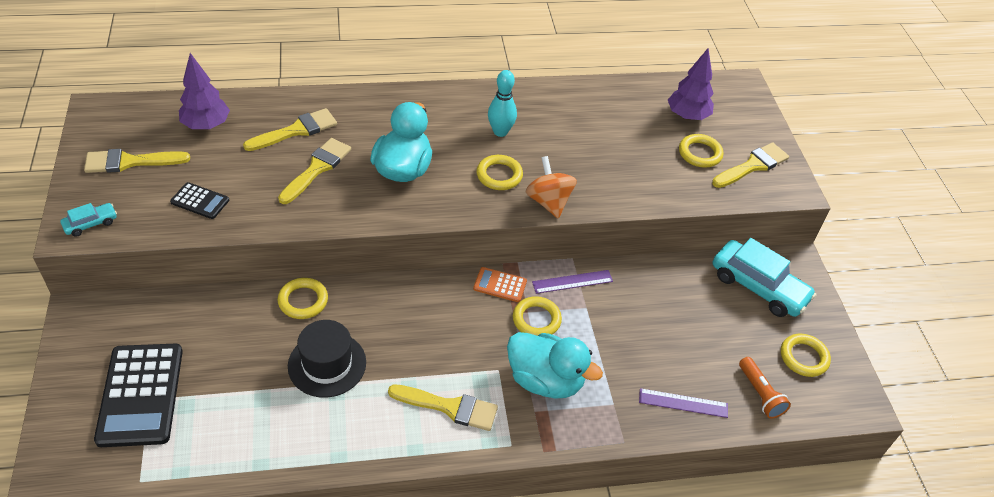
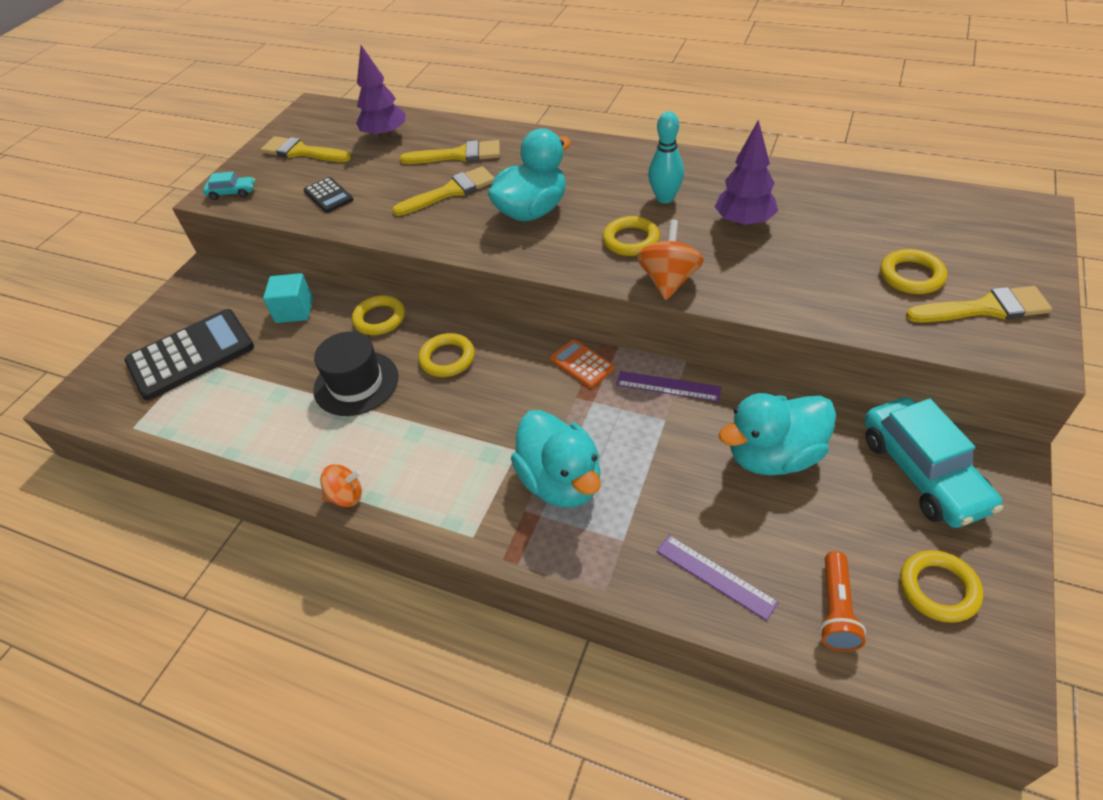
camera: 40 degrees right, 0 degrees up
(140, 395) = (191, 355): black calculator -> black calculator turned 150 degrees counterclockwise
(213, 319) = (294, 310): none -> turquoise cube
(392, 457) = (346, 496): none -> orange spinning top
(449, 407) = (438, 469): yellow brush -> none
(536, 320) = (597, 413): yellow ring -> yellow ring (447, 358)
(669, 308) = (773, 456): none -> turquoise duck
(687, 116) = (922, 230): purple tree -> purple tree (744, 222)

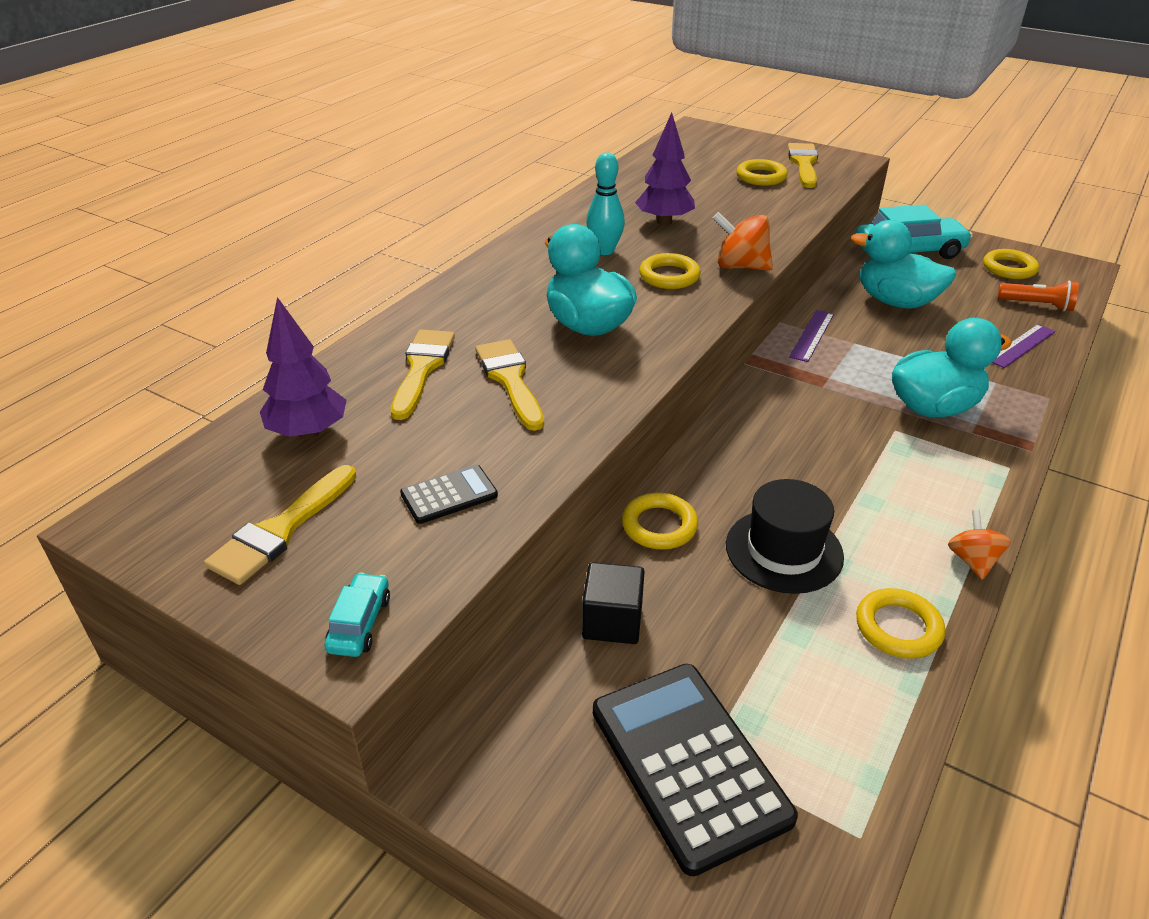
camera: 85 degrees left, 10 degrees down
(294, 310) = (612, 621): turquoise cube -> black cube
(447, 358) = (750, 469): yellow ring -> yellow ring (898, 628)
(582, 364) = (774, 377): orange calculator -> none
(773, 456) = (896, 302): turquoise duck -> turquoise duck turned 135 degrees clockwise

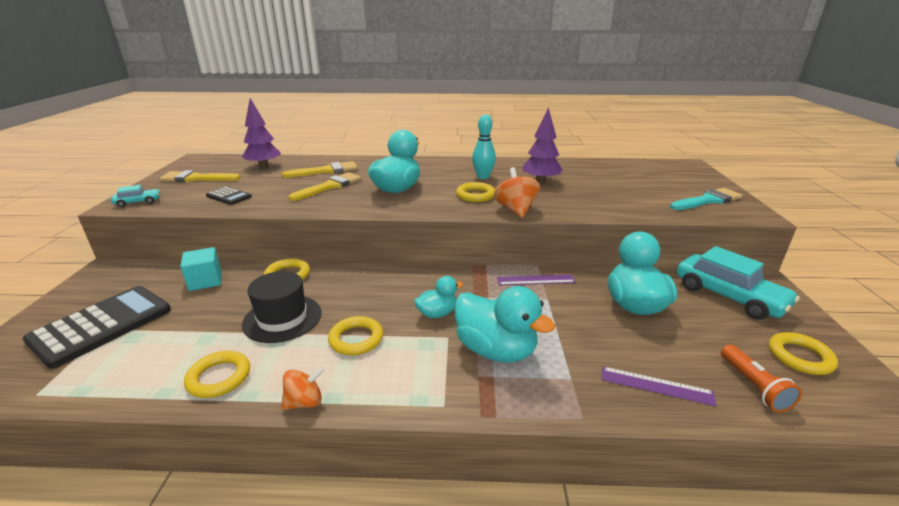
camera: 60 degrees right, 10 degrees down
(612, 621) = (205, 281): black cube -> turquoise cube
(761, 177) = (656, 192): yellow ring -> yellow ring (356, 339)
(803, 164) = (708, 200): yellow brush -> turquoise brush
(844, 423) = (437, 313): none -> turquoise duck

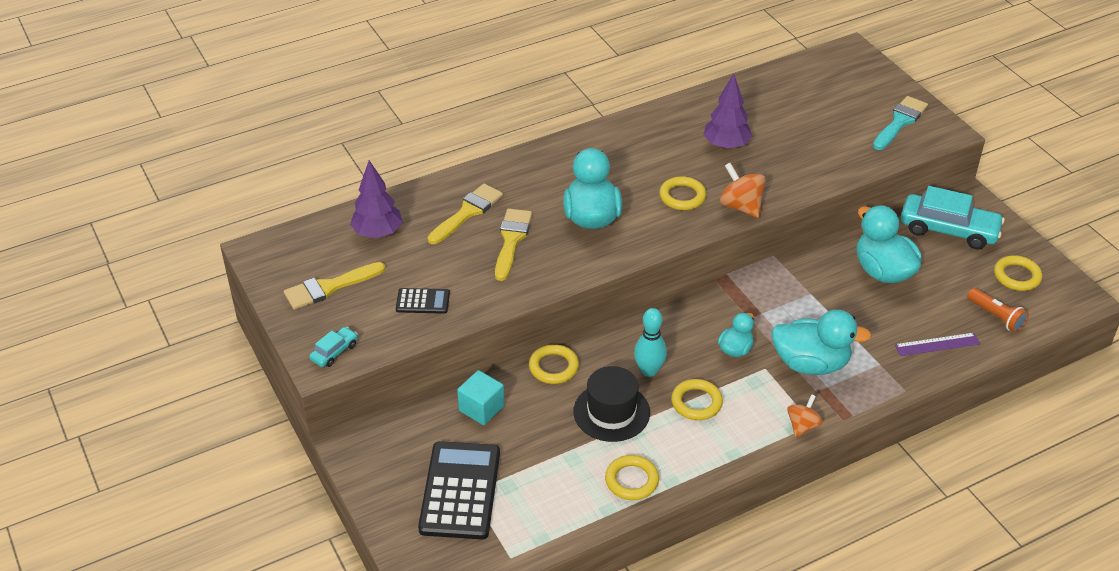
camera: 30 degrees left, 15 degrees up
(305, 402) = (717, 466): orange spinning top -> orange spinning top (802, 426)
(483, 177) = (658, 157): turquoise bowling pin -> turquoise bowling pin (649, 370)
(535, 280) = (785, 275): purple ruler -> none

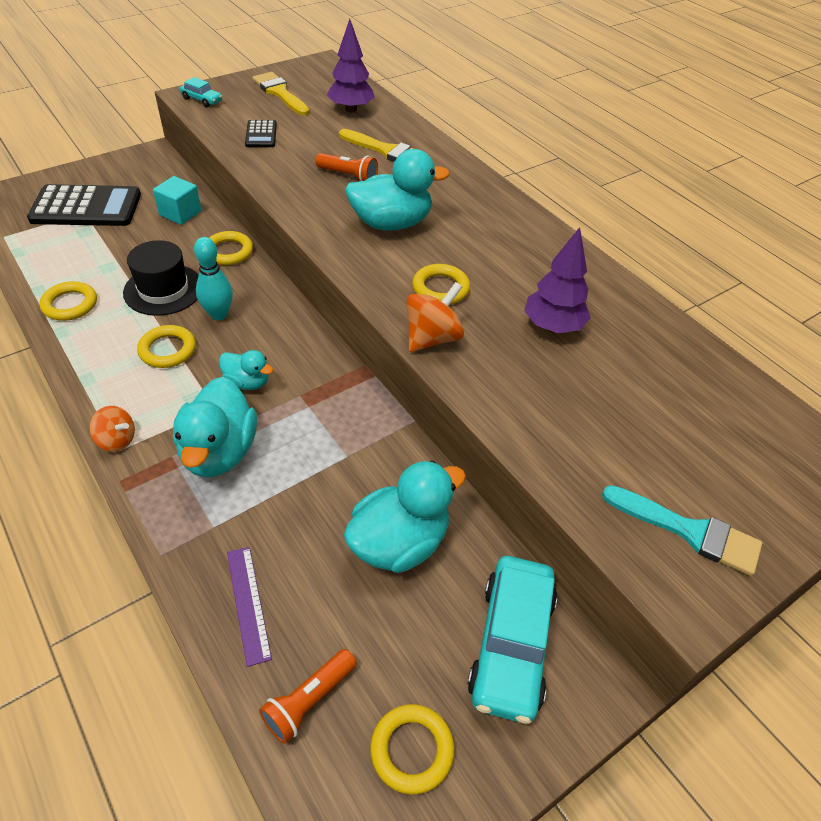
camera: 80 degrees right, 5 degrees up
(511, 240) = (348, 176): yellow brush -> orange flashlight

